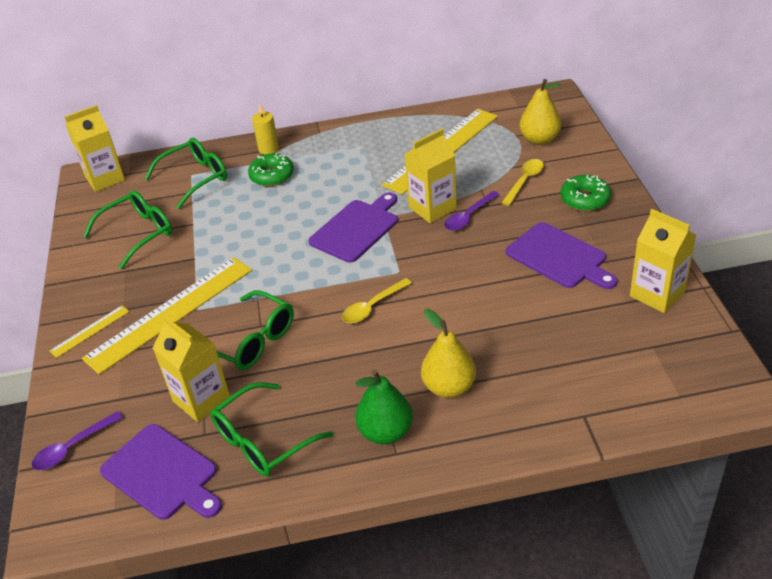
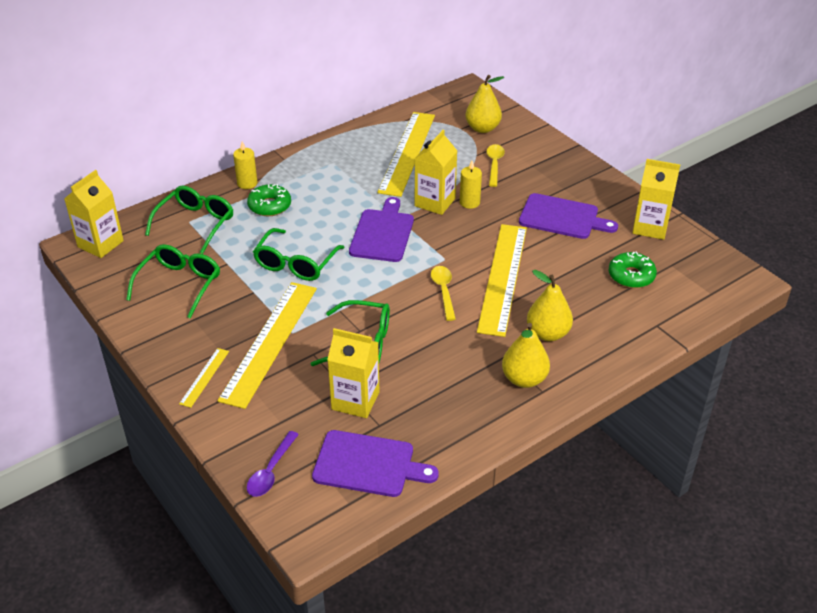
camera: 30 degrees left, 0 degrees up
(263, 440) = (432, 414): green glasses -> green glasses (296, 263)
(372, 307) = (443, 291): yellow spoon -> yellow spoon turned 150 degrees clockwise
(386, 432) = (524, 379): green pear -> yellow pear
(445, 309) = (503, 278): none -> yellow ruler
(468, 217) = (469, 202): purple spoon -> yellow candle
(585, 199) = (551, 169): green donut -> green donut (631, 276)

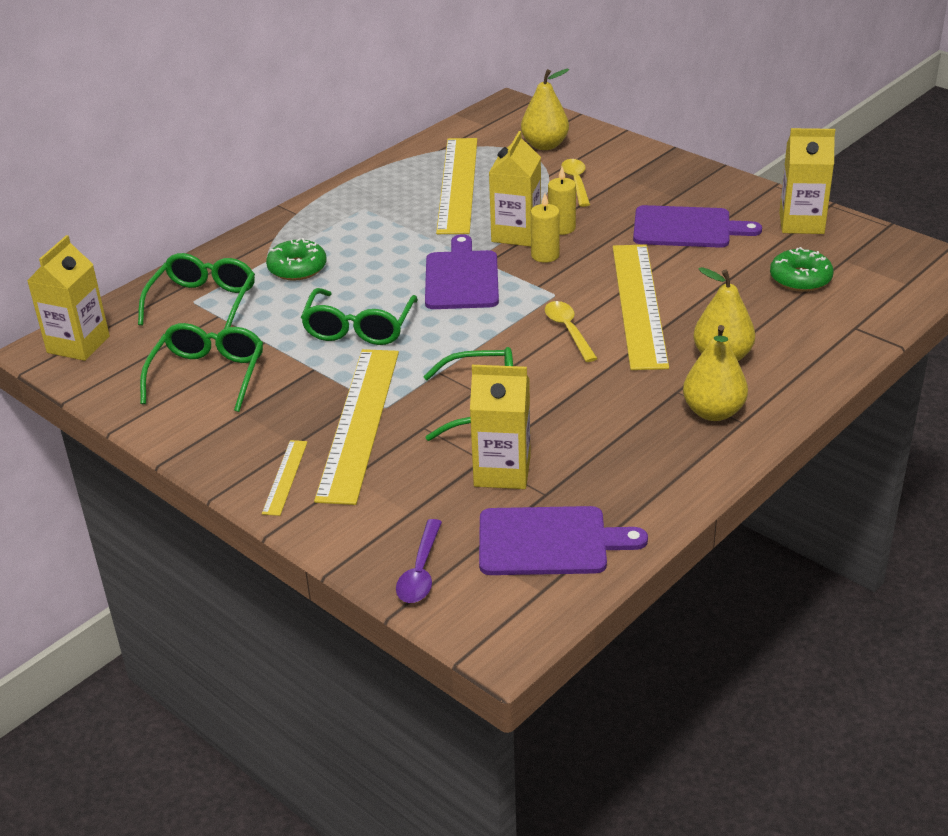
camera: 10 degrees left, 5 degrees down
(247, 183) = (256, 247): yellow candle -> yellow candle (545, 255)

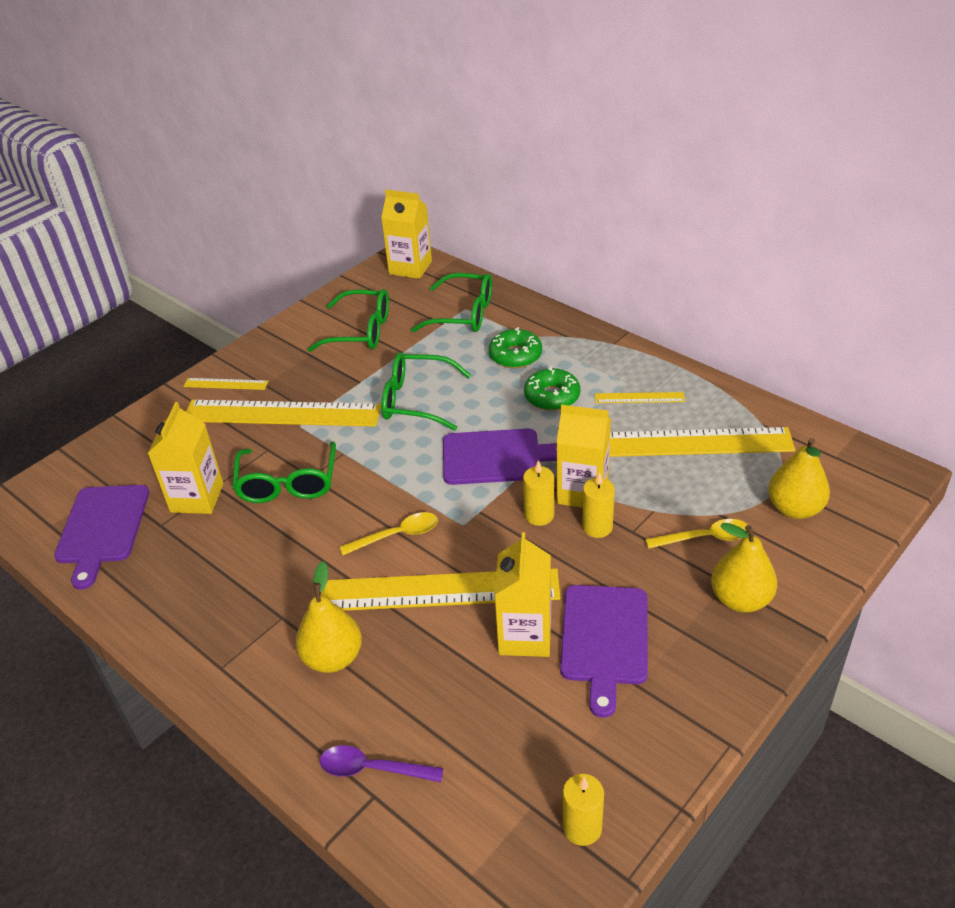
camera: 90 degrees right, 5 degrees up
(388, 203) = (639, 398): none -> yellow ruler
(420, 571) = (97, 460): purple spoon -> purple spoon (372, 769)
(713, 412) = (241, 644): yellow pear -> yellow pear (740, 599)
(800, 279) = (486, 749): green donut -> green donut (552, 396)
(801, 223) = (625, 765): yellow carton -> yellow carton (525, 635)
(855, 240) = (582, 827): none -> yellow candle

